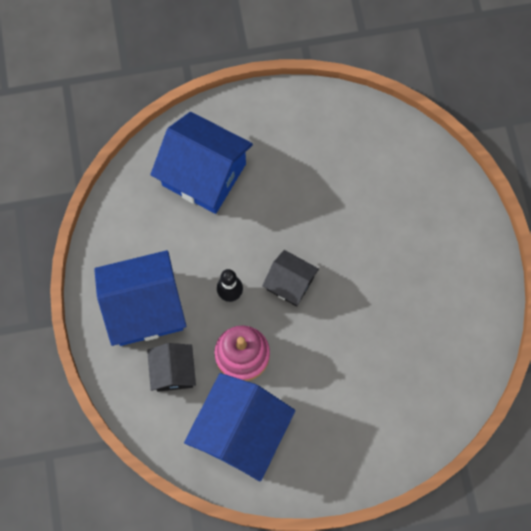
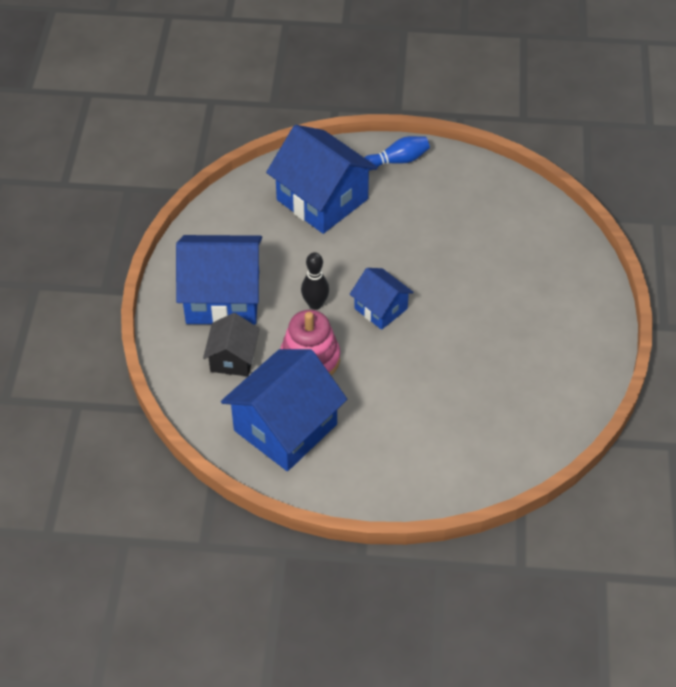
camera: 15 degrees right, 20 degrees down
(261, 112) = (397, 161): none -> blue bowling pin
(290, 283) = (381, 308): black house -> blue house

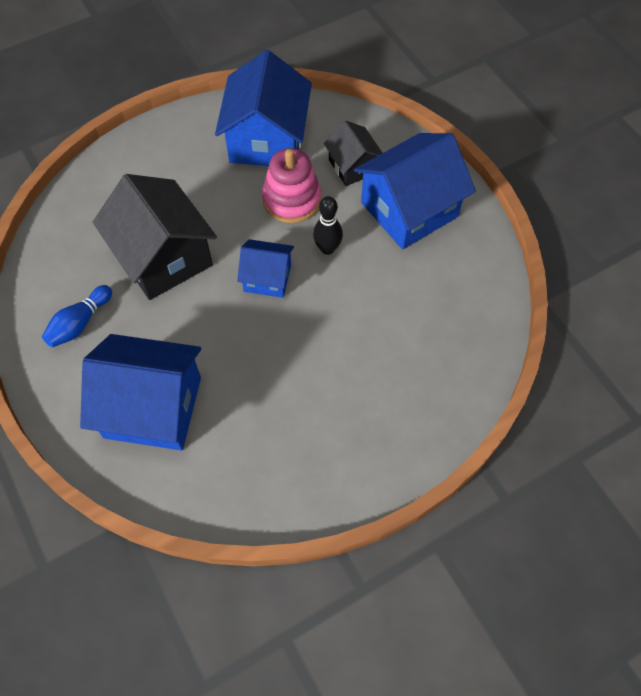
camera: 145 degrees right, 10 degrees up
(322, 199) = (413, 360): blue house -> blue house (153, 407)
(397, 161) = (379, 460): blue bowling pin -> blue bowling pin (80, 323)
(453, 371) = (163, 257): none -> black house

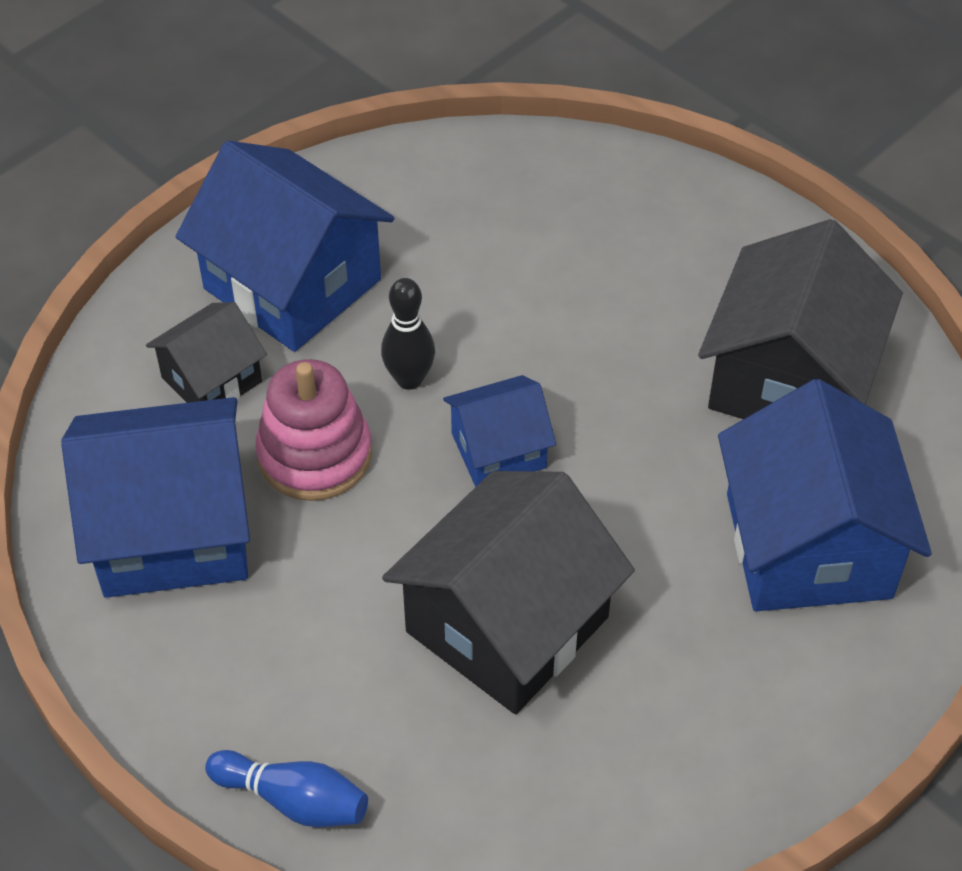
camera: 105 degrees left, 10 degrees down
(80, 323) = (698, 716): blue bowling pin -> blue bowling pin (293, 800)
(267, 278) = (498, 450): blue house -> blue house turned 75 degrees clockwise
(268, 438) = (789, 379): none -> black house

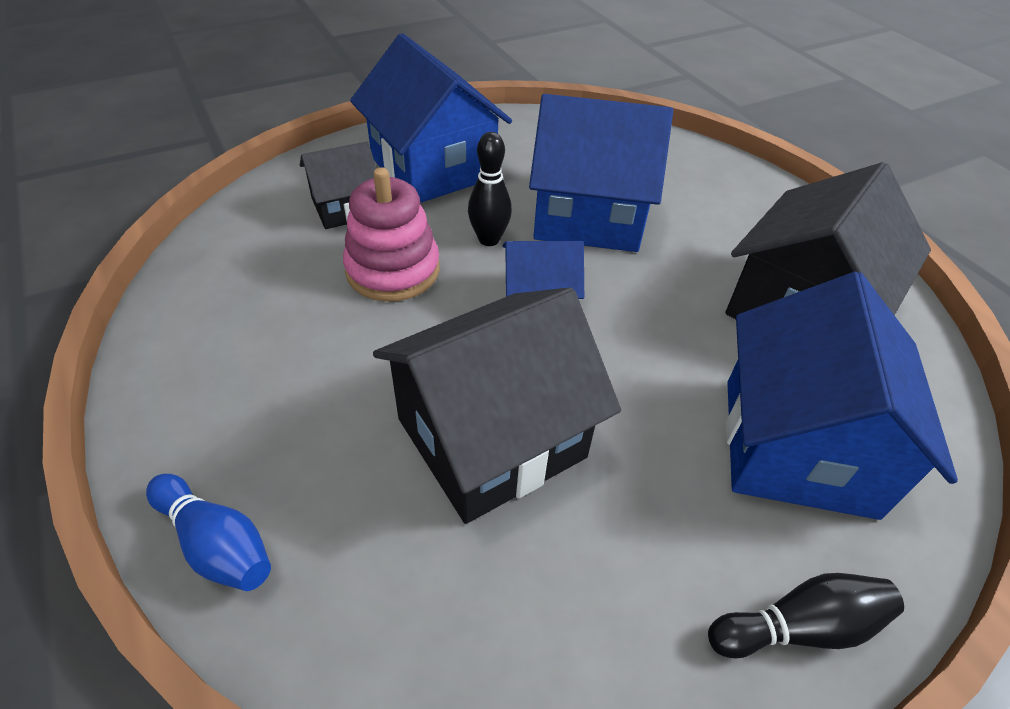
camera: 15 degrees right, 5 degrees down
(172, 531) = (256, 293): blue house -> blue house (588, 215)
(832, 715) = (799, 627): none -> black bowling pin

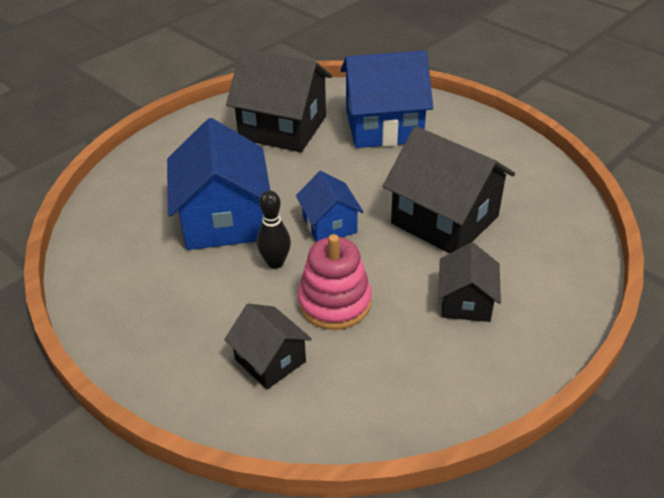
camera: 105 degrees left, 5 degrees down
(216, 543) = (573, 296): blue bowling pin -> none
(307, 394) = (466, 302): none -> black house
(433, 168) = (187, 323): blue house -> none
(799, 627) = (473, 124): black bowling pin -> none

